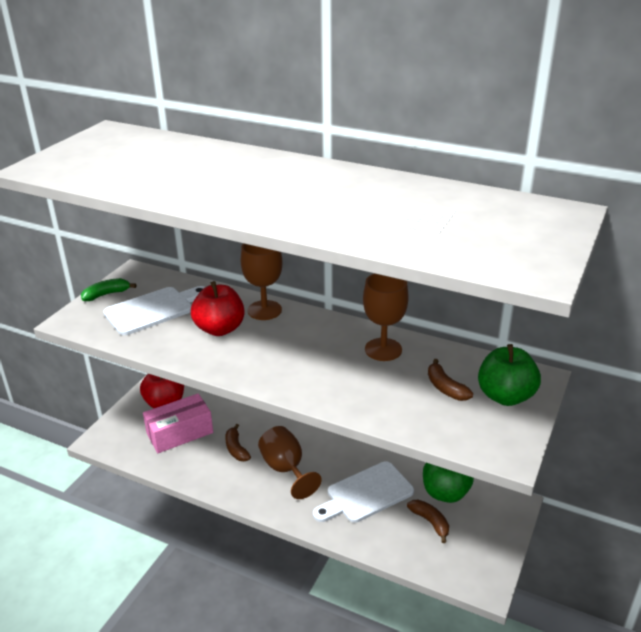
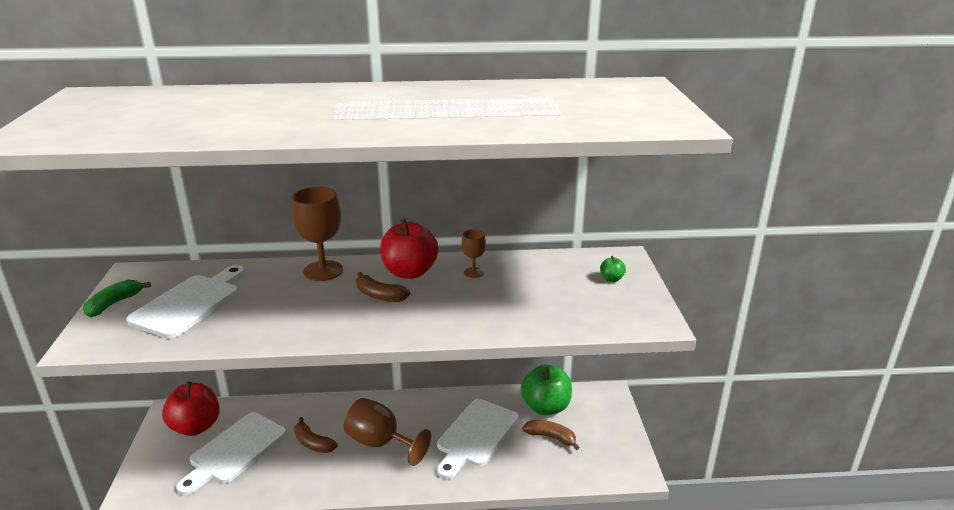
camera: 30 degrees left, 5 degrees down
(180, 433) = (235, 450): pink box -> white cutting board
(220, 329) = (288, 300): red apple -> red apple (409, 272)
(383, 349) = (473, 272): brown goblet -> brown goblet, size x0.52
(445, 388) = (557, 287): brown banana -> brown banana (379, 295)
(505, 396) = (611, 279): green apple -> green apple, size x0.43

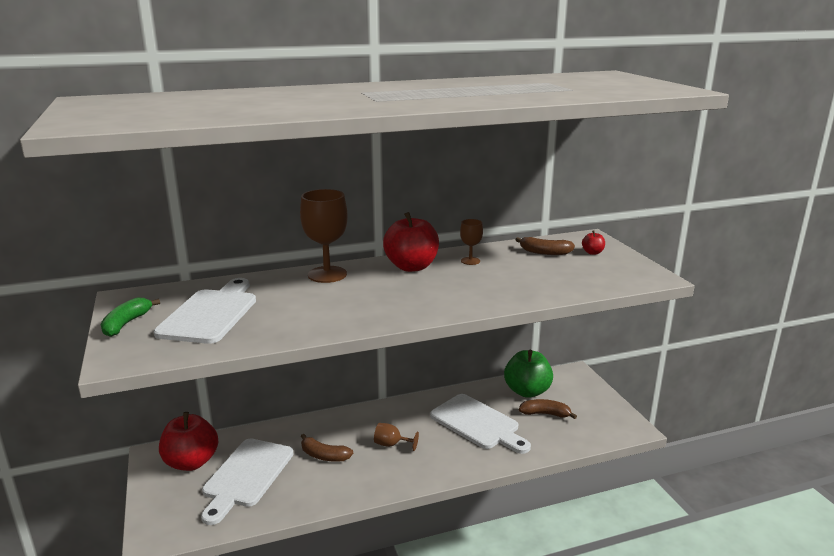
camera: 15 degrees left, 5 degrees down
(379, 295) = (398, 286): brown banana -> brown banana (545, 252)
(380, 443) = (391, 444): brown goblet -> brown goblet, size x0.52
(476, 435) = (478, 423): white cutting board -> white cutting board turned 60 degrees counterclockwise
(611, 279) = (592, 252): green apple -> red apple

